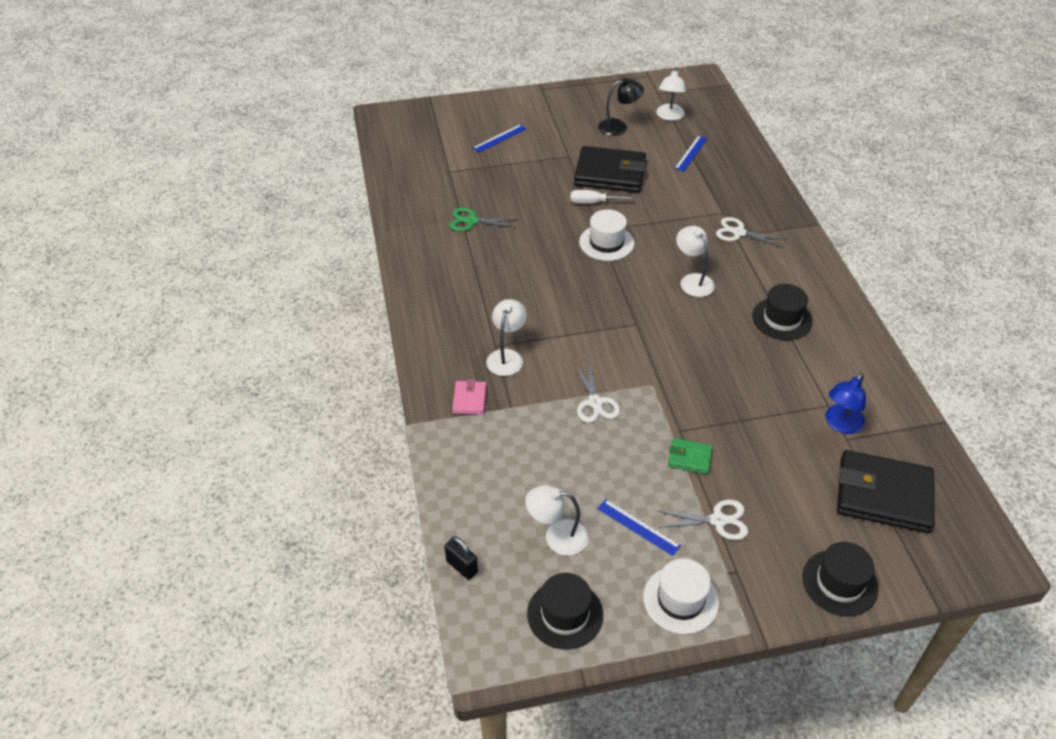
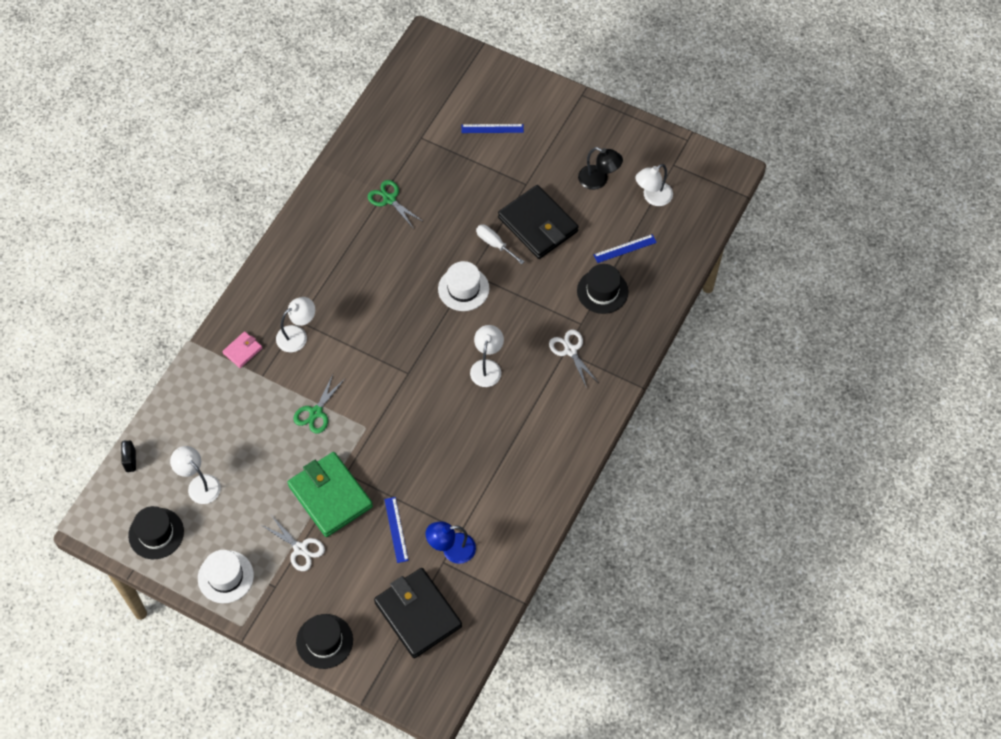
camera: 40 degrees right, 15 degrees up
(595, 402) = (316, 412): white scissors -> green scissors
(638, 527) = (250, 515): blue ruler -> blue ruler (396, 529)
(689, 458) = (330, 496): green wallet -> green wallet, size x2.15
(782, 319) = (511, 445): black hat -> black hat (602, 291)

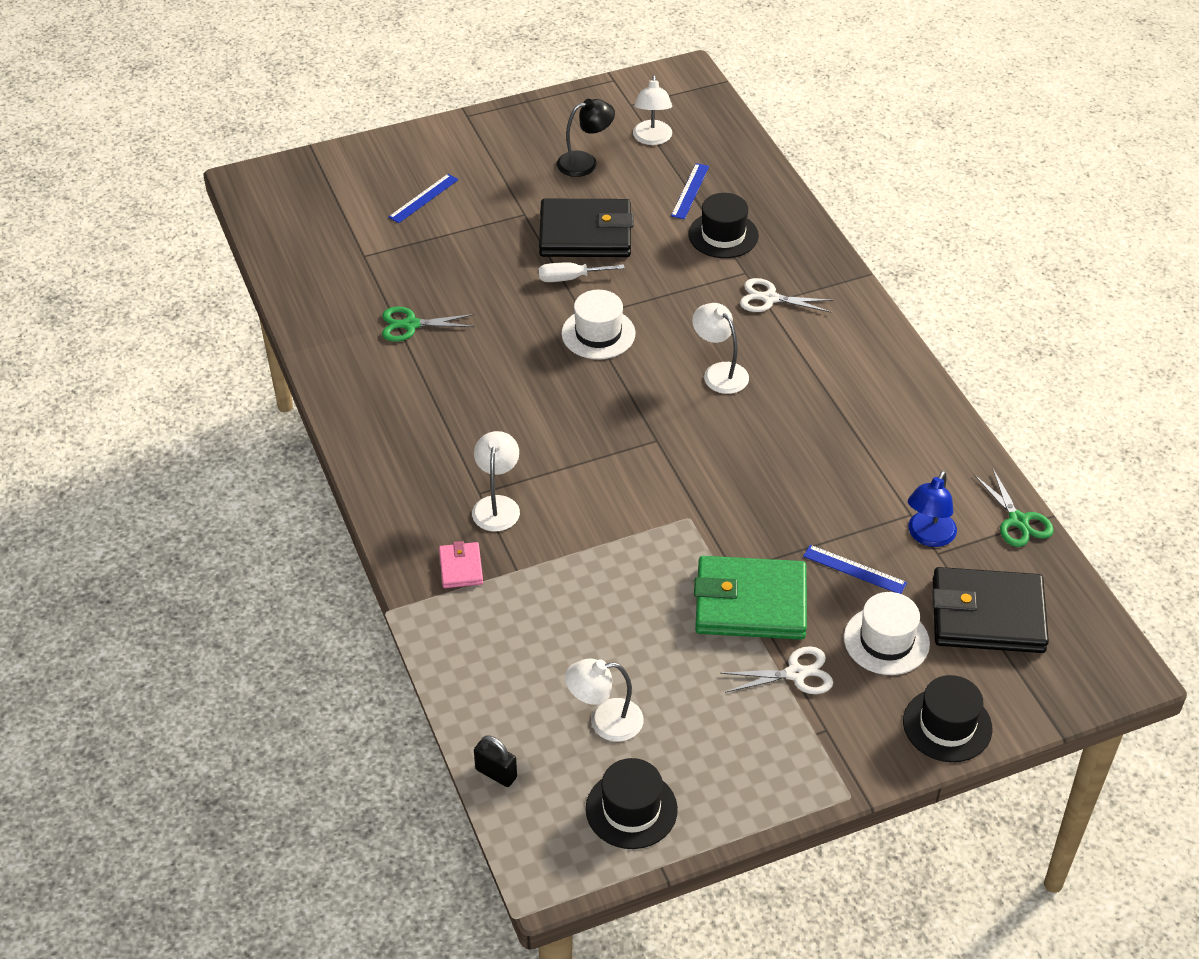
camera: 50 degrees left, 15 degrees down
(225, 577) = (765, 772): white hat -> white hat (886, 640)
(316, 412) = (621, 550): green scissors -> green scissors (1018, 521)

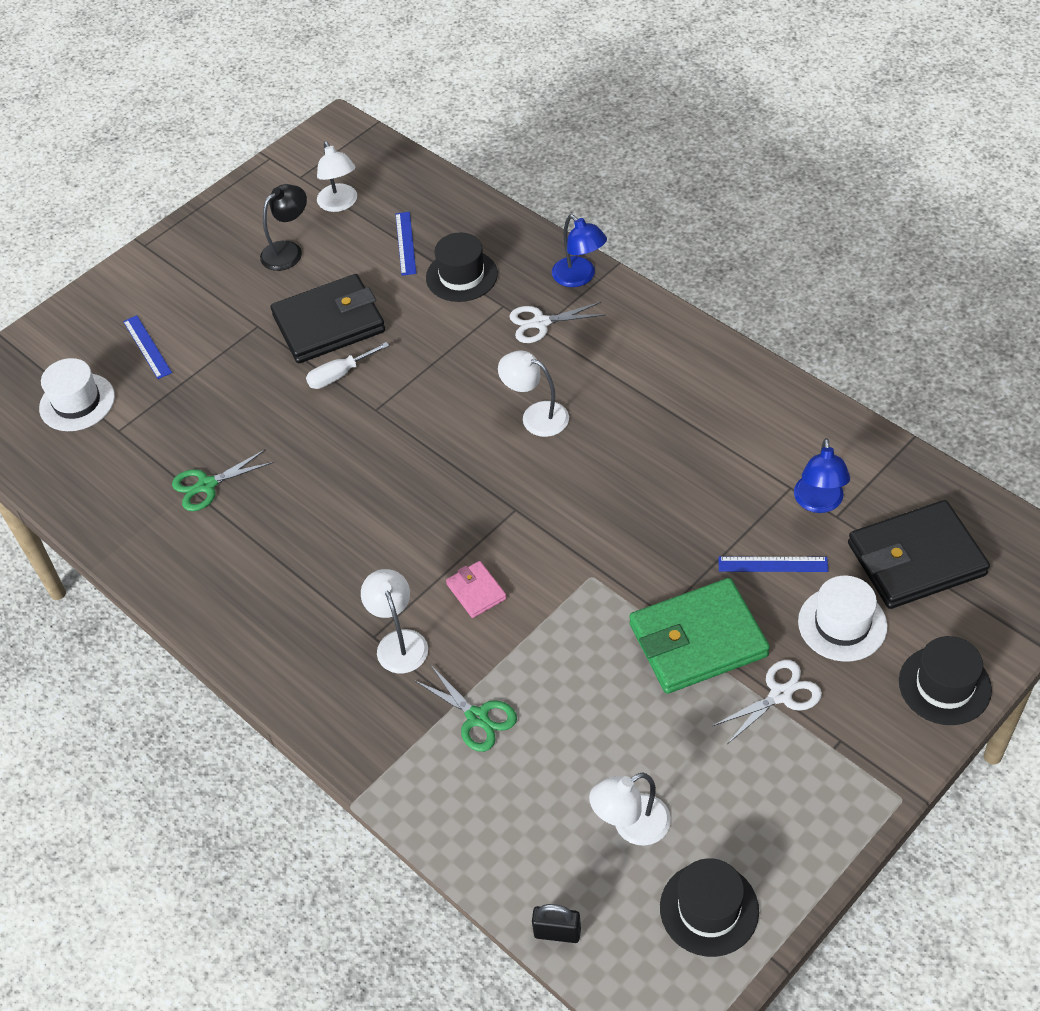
camera: 20 degrees left, 5 degrees up
(423, 198) = (147, 347): blue ruler -> blue ruler turned 45 degrees counterclockwise
(461, 567) = (399, 724): pink wallet -> pink wallet (476, 591)
(598, 334) = (398, 422): white hat -> white hat (77, 402)
(827, 273) = (579, 277): none -> blue lamp
(1018, 521) = (888, 454): green scissors -> green scissors (477, 717)

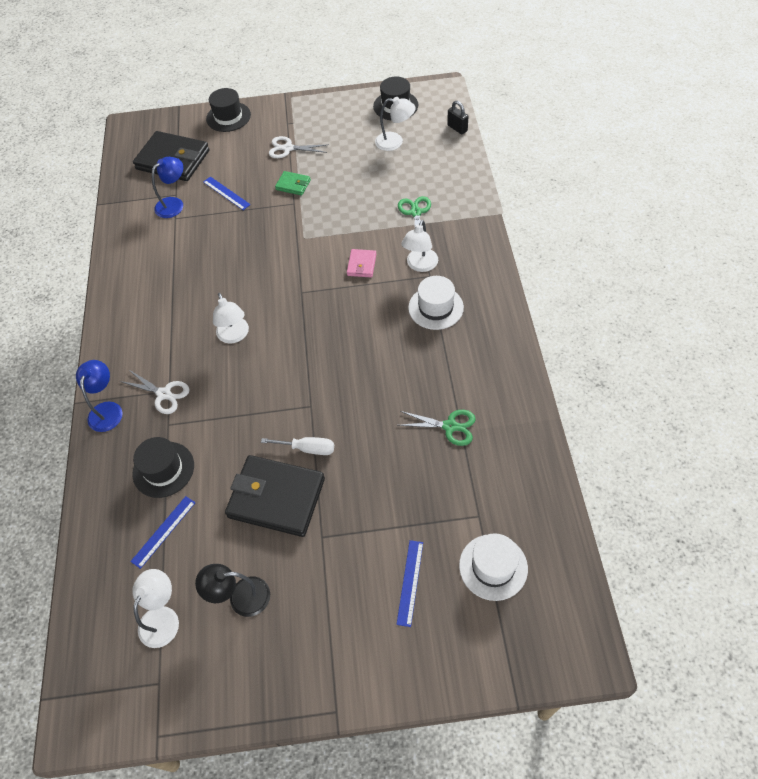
camera: 140 degrees left, 5 degrees up
(698, 640) = (293, 185): green wallet -> green wallet, size x0.47
(842, 624) = (232, 156): white hat -> white hat (435, 307)

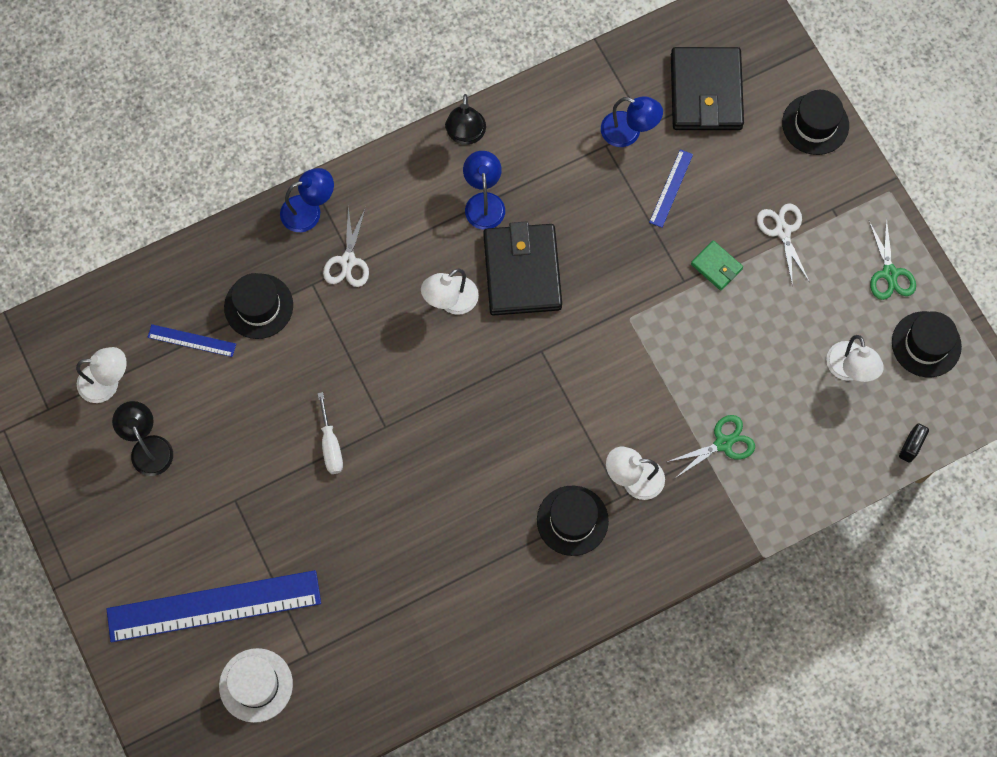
camera: 65 degrees right, 15 degrees up
(115, 293) = (465, 135): none -> black lamp
(172, 295) = (484, 202): none -> blue lamp
(276, 498) = (263, 436): black wallet -> black wallet (522, 272)
(293, 185) = (716, 266): green wallet -> green wallet turned 45 degrees counterclockwise
(361, 265) = (609, 407): pink wallet -> none
(410, 582) = (214, 606): blue ruler -> blue ruler, size x2.29
(435, 307) = (572, 520): white hat -> black hat
(450, 426) = (408, 590): green scissors -> green scissors (889, 273)

